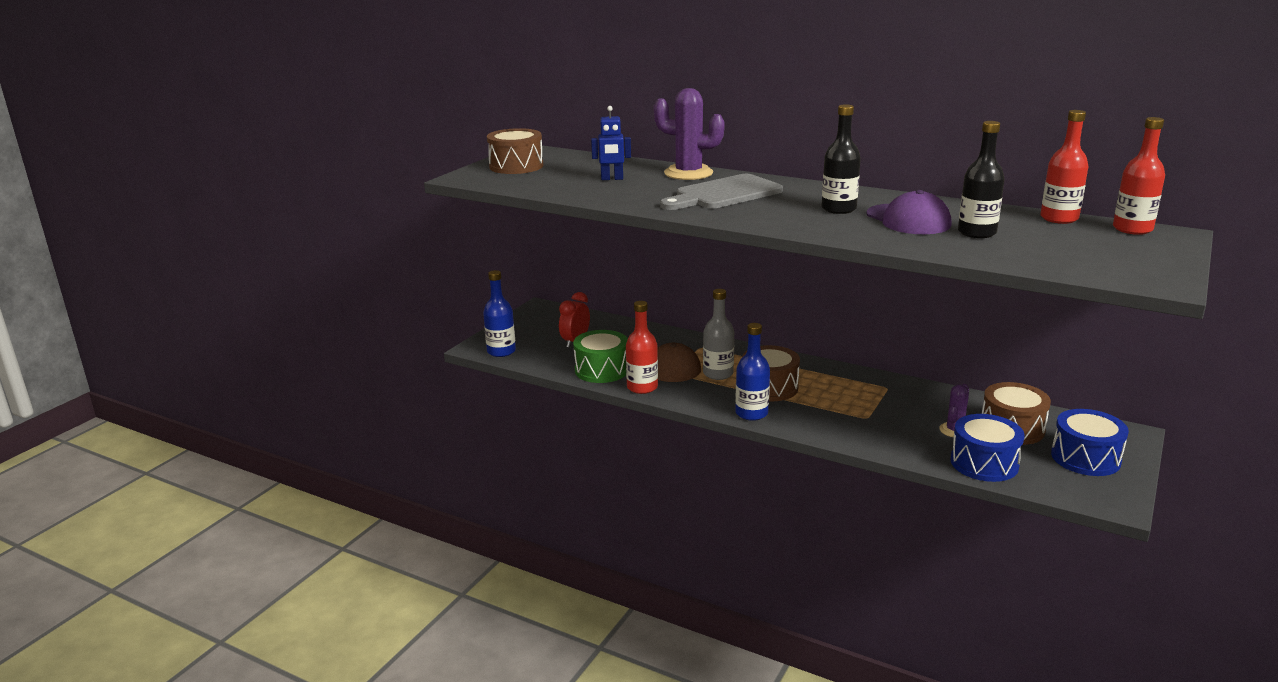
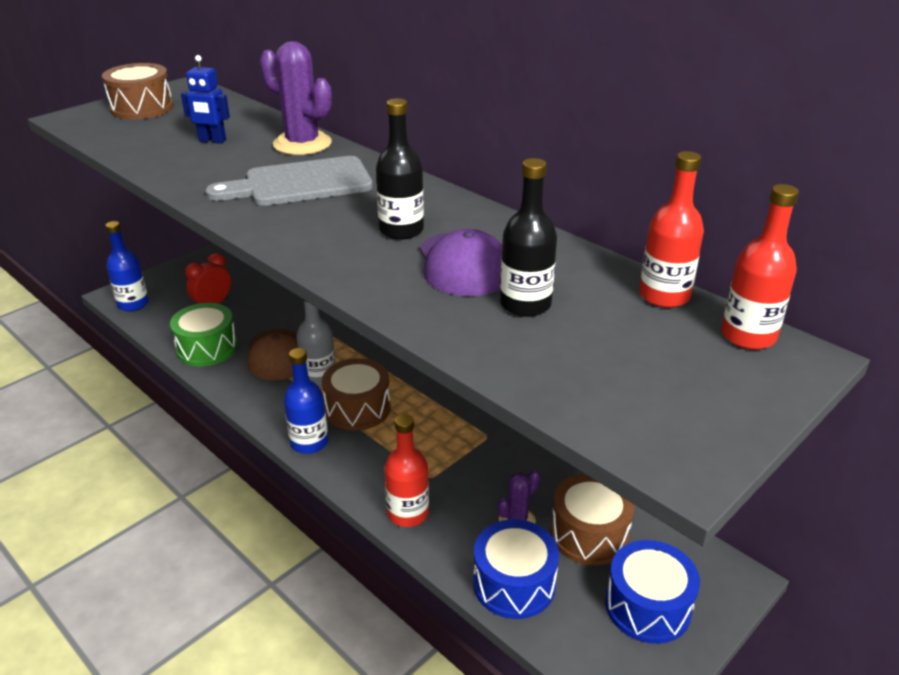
camera: 15 degrees right, 10 degrees up
(642, 387) = (227, 380): red bottle -> red bottle (408, 513)

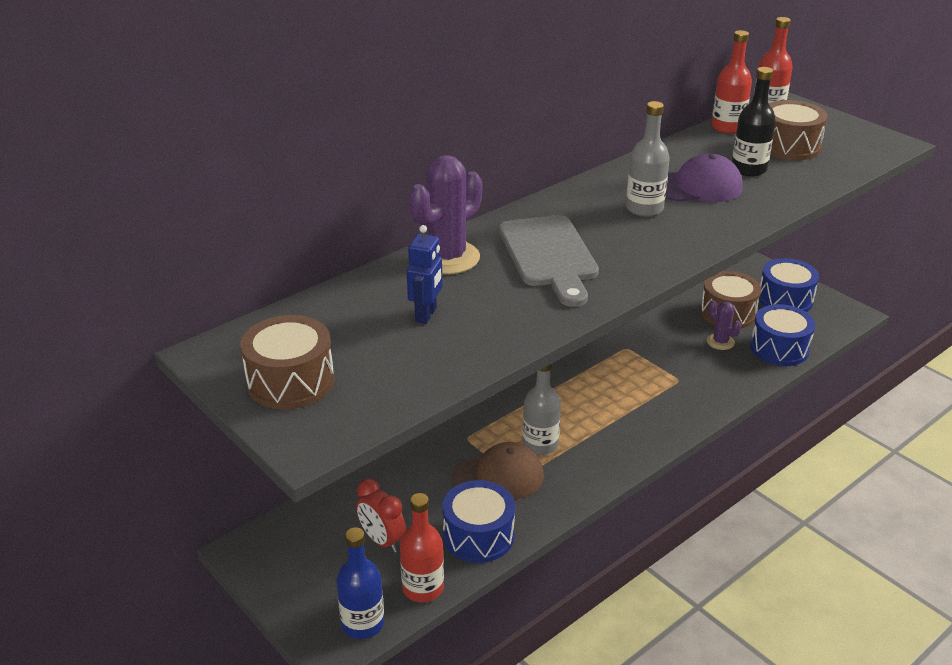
camera: 85 degrees left, 0 degrees up
(207, 348) = (478, 535): green drum -> blue drum
(309, 442) = (640, 448): blue bottle -> none
(358, 408) = (590, 419): brown drum -> brown drum (789, 146)
(401, 230) = (644, 208): black bottle -> grey bottle
(408, 513) = (720, 392): red bottle -> red bottle (423, 588)

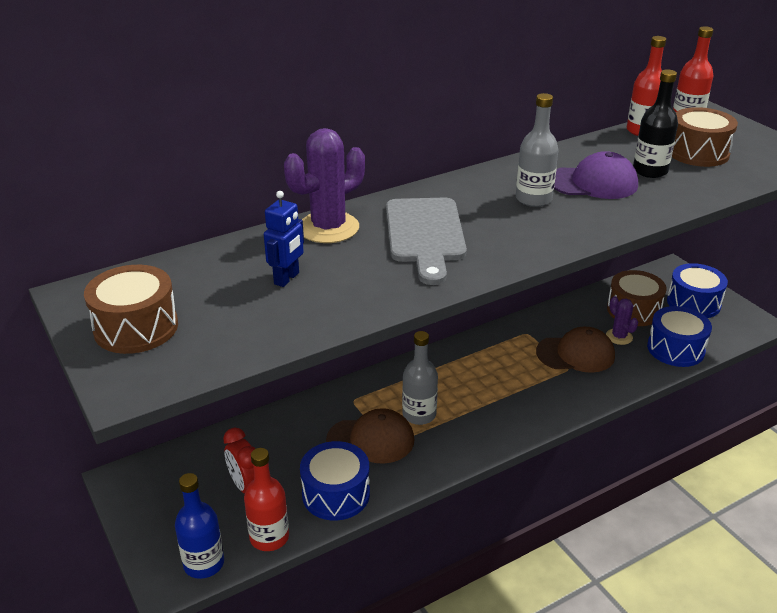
camera: 10 degrees right, 0 degrees up
(682, 364) = (576, 354): none -> brown cap

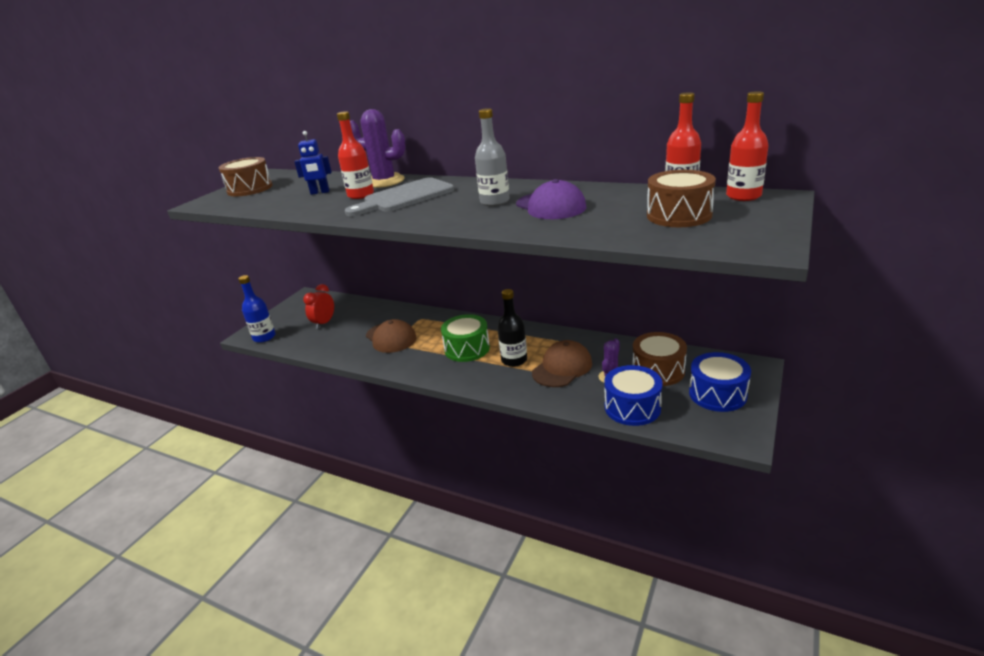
camera: 60 degrees right, 5 degrees down
(269, 537) = (292, 344): red bottle -> red bottle (360, 195)
(336, 494) = (338, 346): blue drum -> none
(419, 415) = (428, 341): grey bottle -> none
(470, 394) = (467, 349): none -> green drum
(576, 354) = (562, 368): brown cap -> brown cap turned 105 degrees counterclockwise
(650, 171) = (606, 213): black bottle -> black bottle (514, 360)

